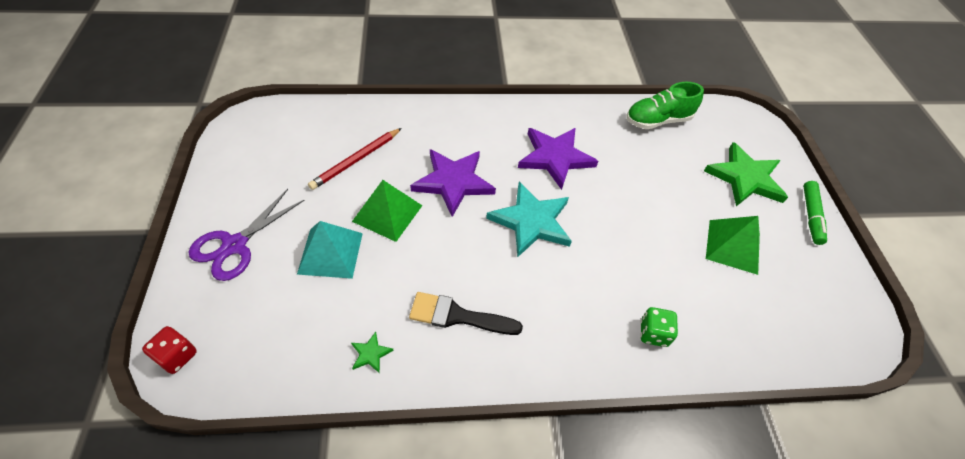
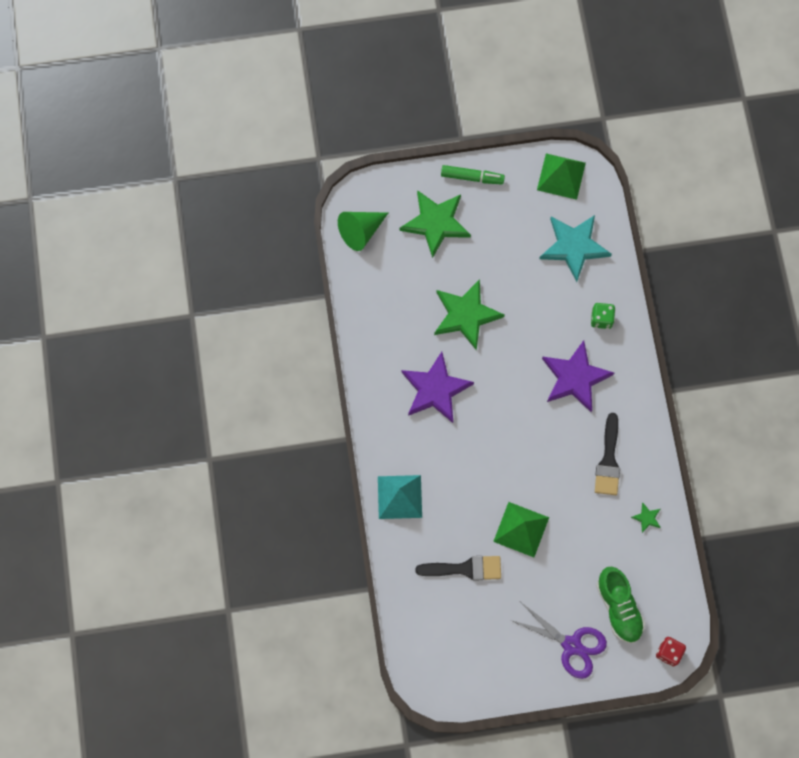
camera: 90 degrees left, 20 degrees up
(330, 253) = (567, 567): turquoise pyramid -> turquoise pyramid (399, 496)
(356, 160) = (465, 568): red pencil -> black brush
(453, 182) = (478, 478): purple star -> purple star (575, 377)
(531, 221) = (512, 409): turquoise star -> turquoise star (574, 247)
(642, 192) = (466, 315): none -> green star
(657, 120) = (371, 291): green shoe -> green shoe (618, 608)
(720, 120) = (361, 231): none -> green cone
(733, 246) = (513, 248): green pyramid -> green pyramid (561, 176)

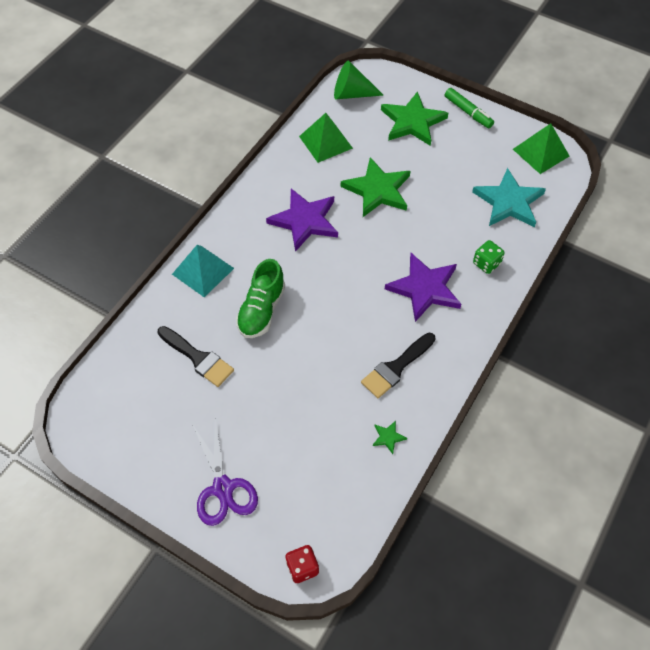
camera: 40 degrees right, 15 degrees down
(521, 529) = (272, 364): green pyramid -> green pyramid (326, 142)
(618, 608) = (293, 491): green shoe -> green shoe (261, 310)

